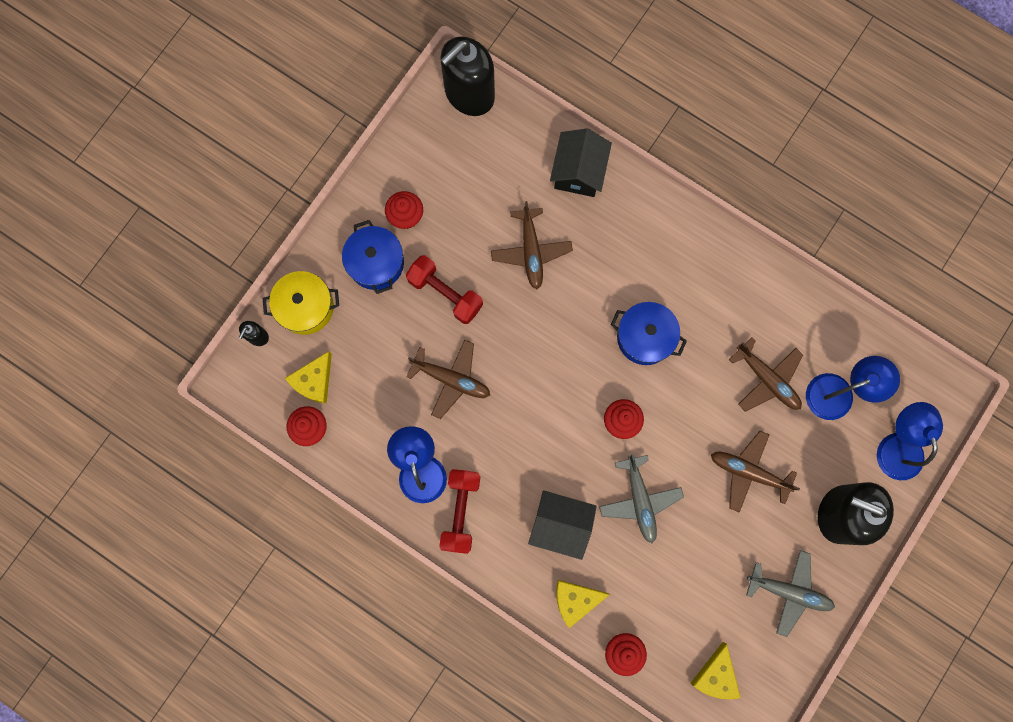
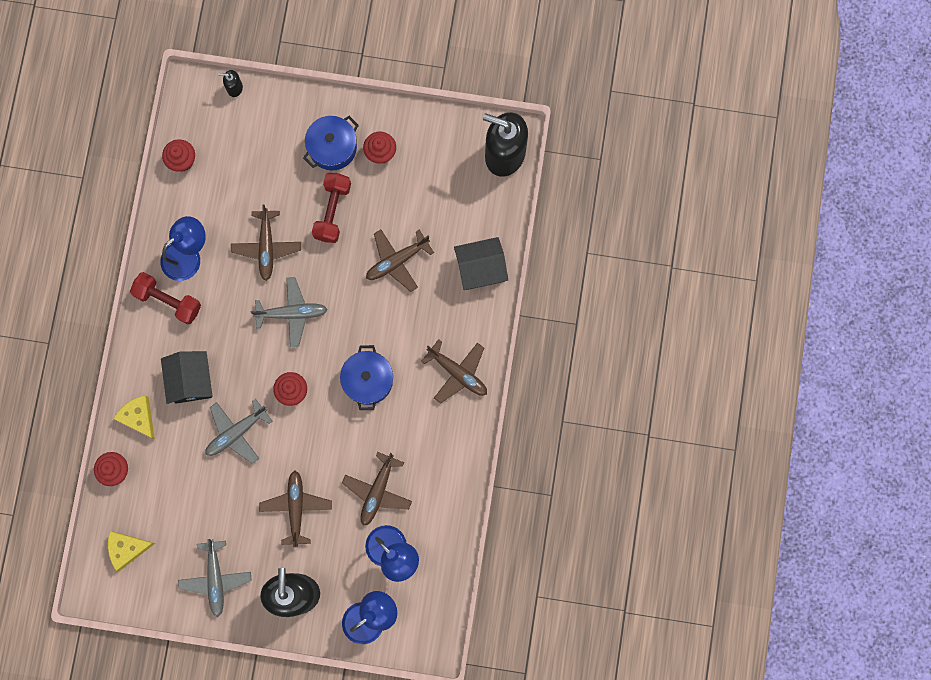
camera: 65 degrees right, 0 degrees up
(305, 307) = (273, 112): yellow pot -> none
(314, 381) = (219, 146): yellow cheese -> none
(461, 511) = (168, 301): red dumbbell -> red dumbbell turned 45 degrees clockwise
(536, 384) = (292, 313): none -> grey plane
(678, 243) = (458, 373): none -> brown plane

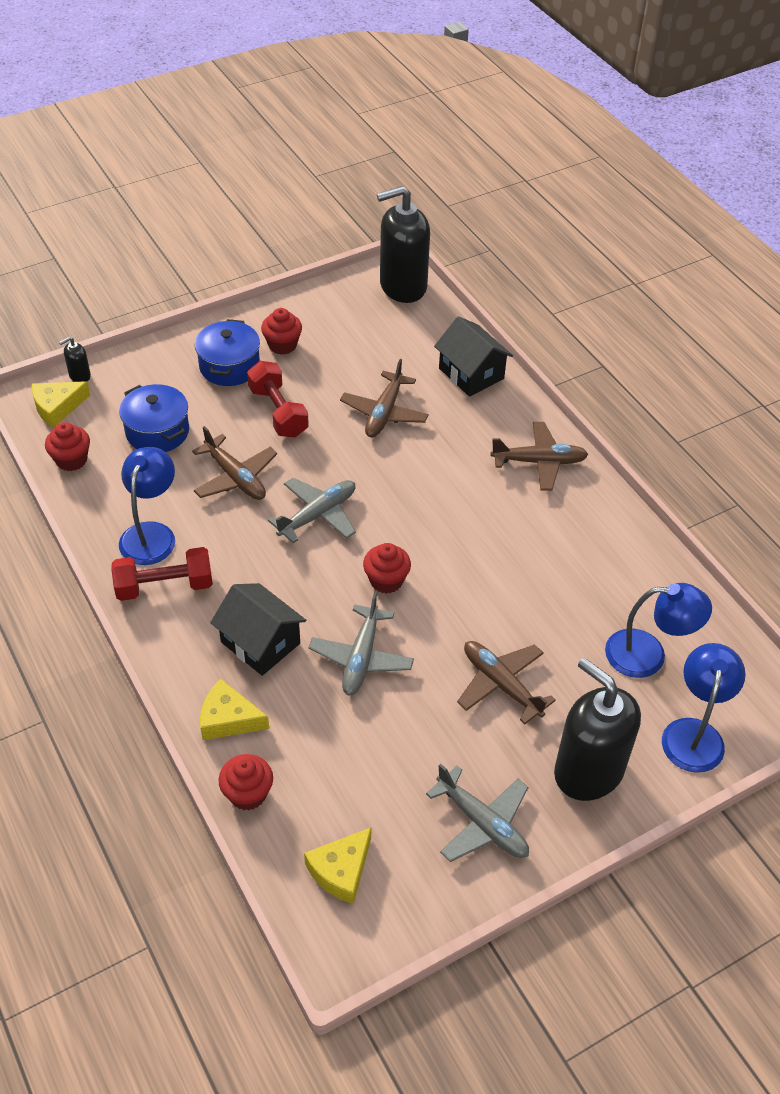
camera: 40 degrees left, 30 degrees down
(203, 107) = (57, 407): none -> yellow cheese
(368, 380) = (457, 522): blue pot -> blue pot (157, 432)
(377, 491) = (571, 610): brown plane -> none
(480, 268) = (471, 373): black house -> black house turned 75 degrees counterclockwise

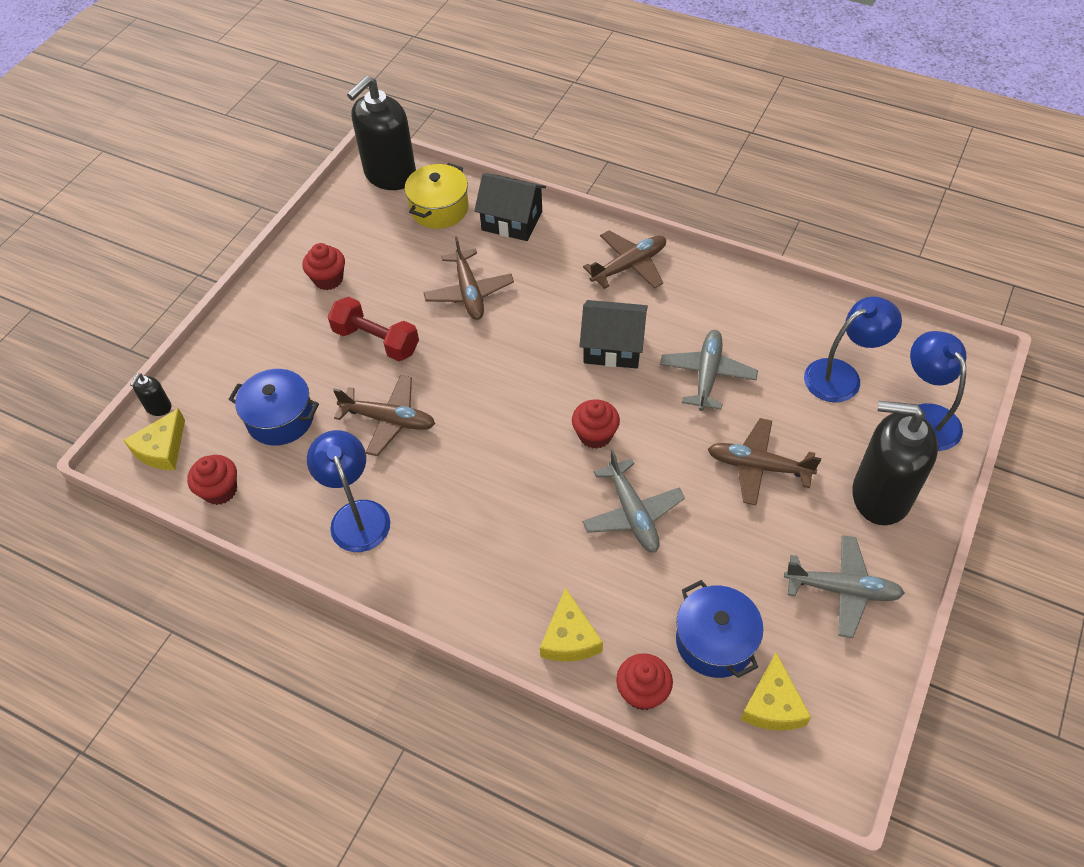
camera: 30 degrees left, 5 degrees up
(164, 586) = (410, 555): red dumbbell -> none
(228, 719) = (570, 637): yellow cheese -> yellow cheese turned 75 degrees counterclockwise
(229, 366) = (296, 323): blue pot -> blue pot (715, 641)
(260, 642) = (538, 553): black house -> black house (613, 347)
(318, 515) = (490, 412): grey plane -> grey plane (707, 375)
(419, 334) = (439, 209): none -> yellow pot

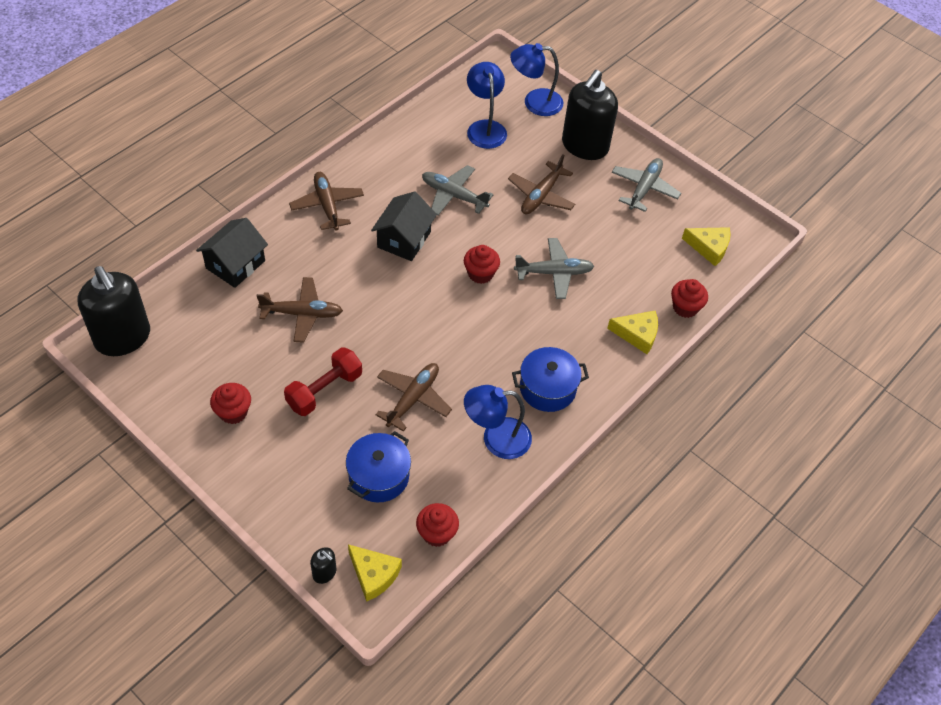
camera: 80 degrees left, 0 degrees up
(439, 209) = (191, 311): yellow pot -> none
(715, 641) = (661, 261): blue pot -> blue pot (547, 388)

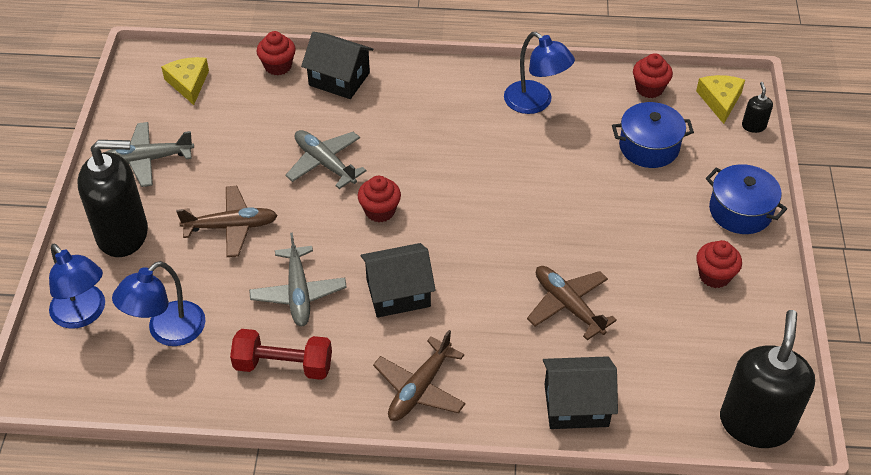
camera: 125 degrees left, 5 degrees down
(324, 390) = (621, 232): red dumbbell -> red dumbbell (283, 365)
(413, 398) = (560, 172): brown plane -> none
(547, 388) = (454, 101): blue pot -> blue pot (740, 211)
(637, 334) = (339, 79): yellow cheese -> black house

